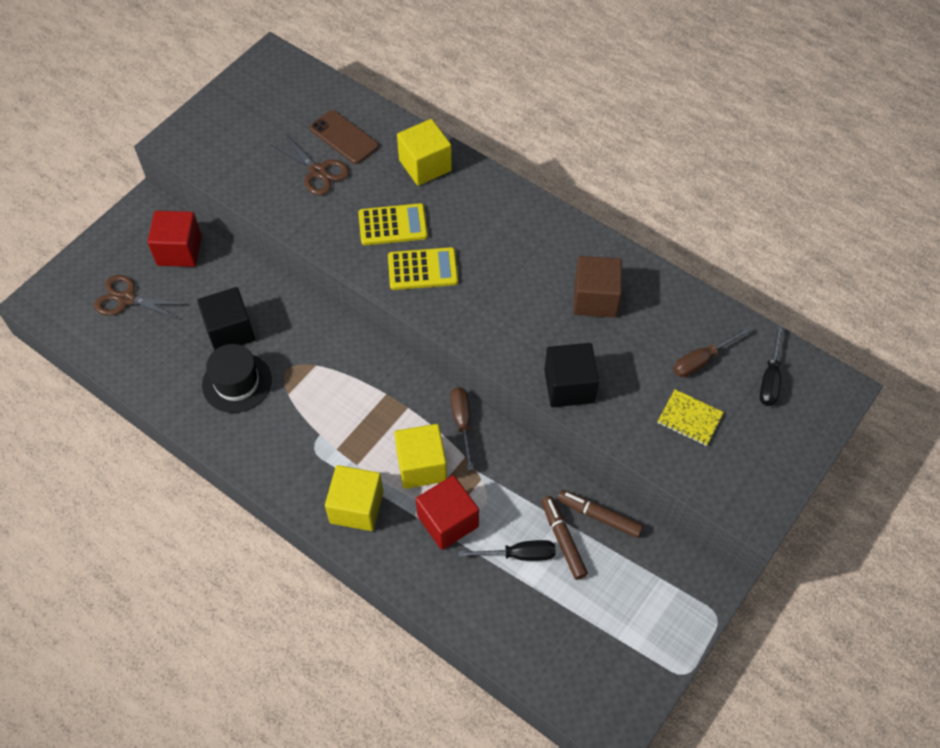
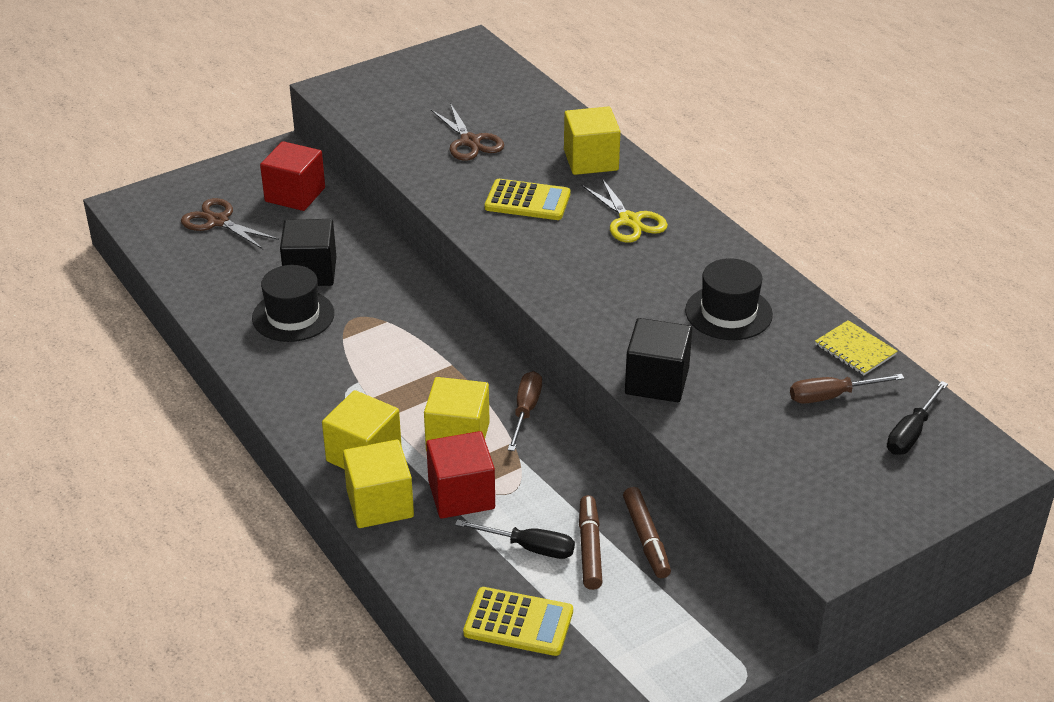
camera: 20 degrees right, 20 degrees down
(344, 137) = (513, 120): brown phone -> none
(390, 551) = (380, 504): none -> yellow cube
(423, 269) = (541, 244): yellow calculator -> yellow calculator (518, 622)
(482, 223) = (629, 221): none -> yellow scissors
(595, 299) = (728, 313): brown cube -> black hat
(599, 516) = (646, 538): brown marker -> brown marker turned 150 degrees counterclockwise
(689, 418) = (790, 445): yellow notebook -> yellow notebook (855, 350)

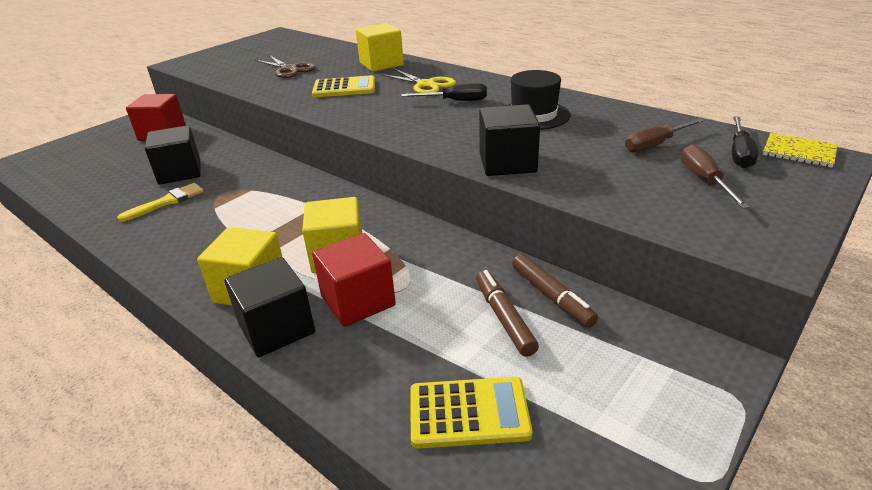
camera: 15 degrees left, 5 degrees down
(218, 221) = (98, 158): brown scissors -> none
(293, 316) = (167, 202): black hat -> yellow brush
(380, 504) = (277, 328): yellow cube -> black cube
(525, 411) = (391, 224): brown screwdriver -> brown screwdriver (704, 180)
(529, 547) = (444, 332): black screwdriver -> black screwdriver (455, 101)
(855, 350) = (645, 117): yellow notebook -> yellow notebook (799, 152)

